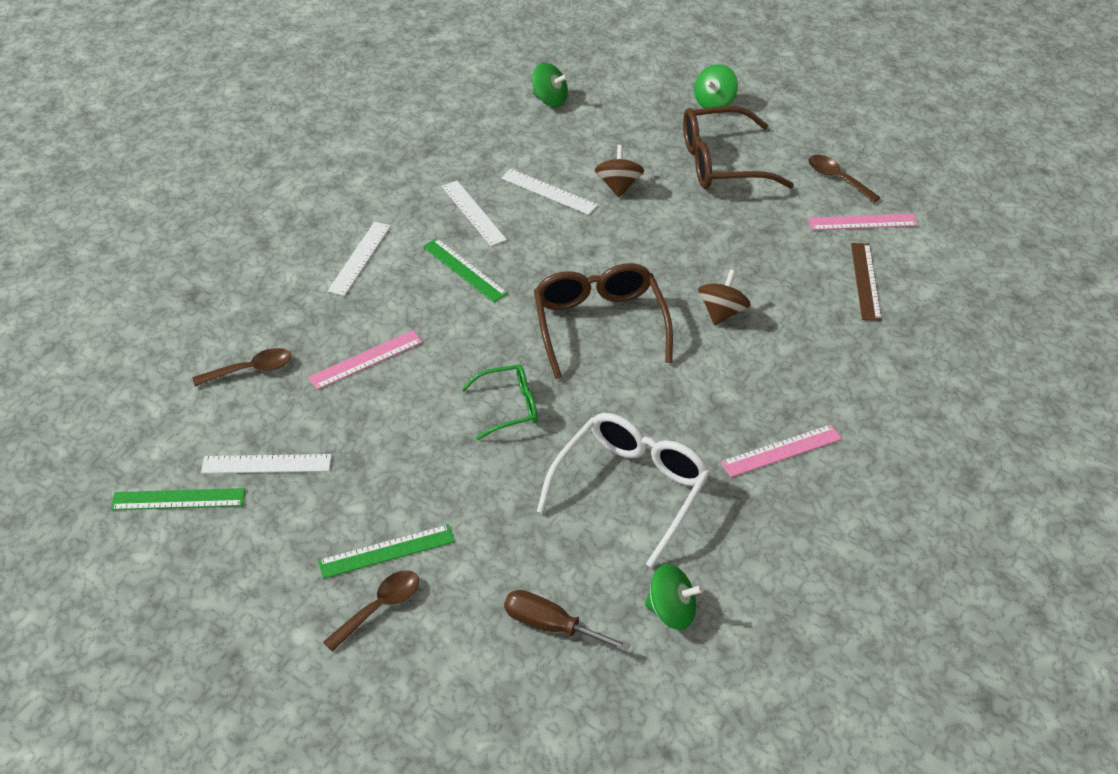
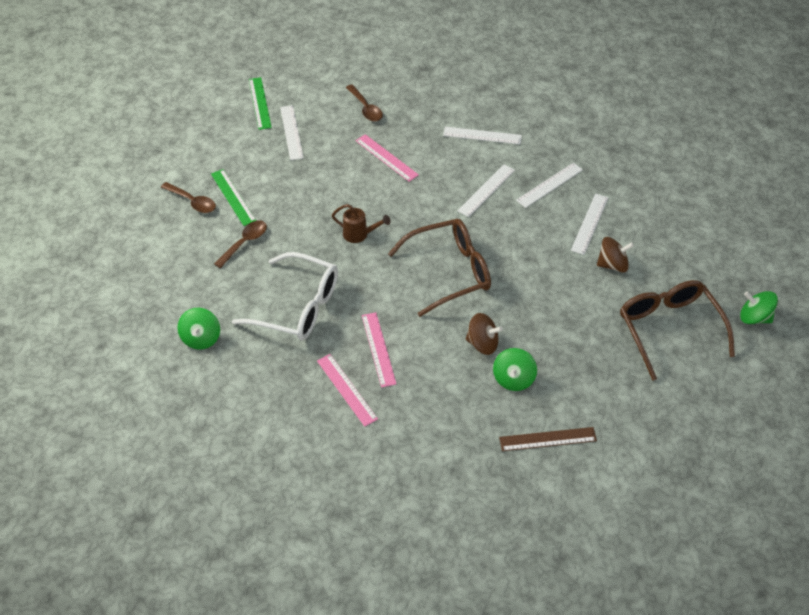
camera: 80 degrees right, 5 degrees up
(464, 270) = (486, 190): green ruler -> white ruler
(509, 407) = (359, 234): green glasses -> brown watering can
(550, 100) = (708, 208): green spinning top -> green spinning top (513, 379)
(551, 625) = (186, 280): brown screwdriver -> none
(837, 178) = (680, 415): brown spoon -> brown spoon (244, 243)
(862, 222) = (625, 435): pink ruler -> pink ruler (378, 349)

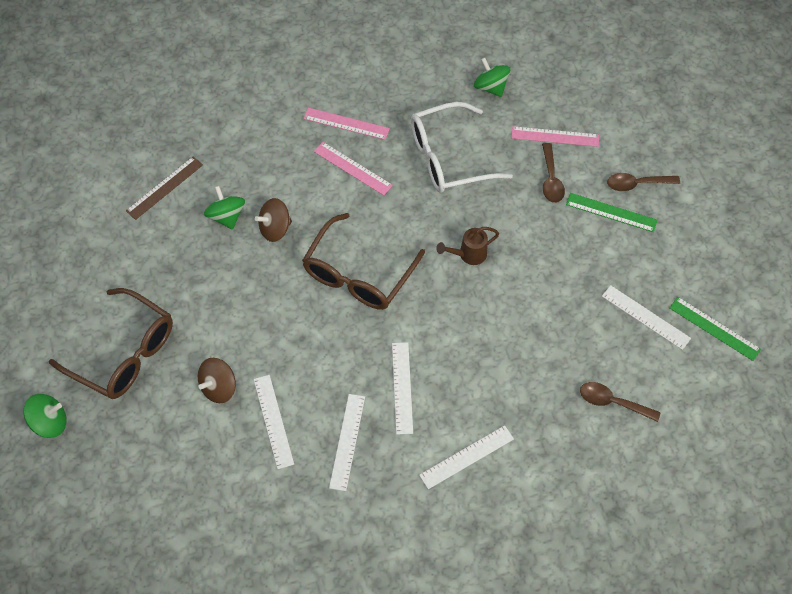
camera: 140 degrees right, 10 degrees up
(386, 157) = (529, 355): pink ruler -> pink ruler (555, 136)

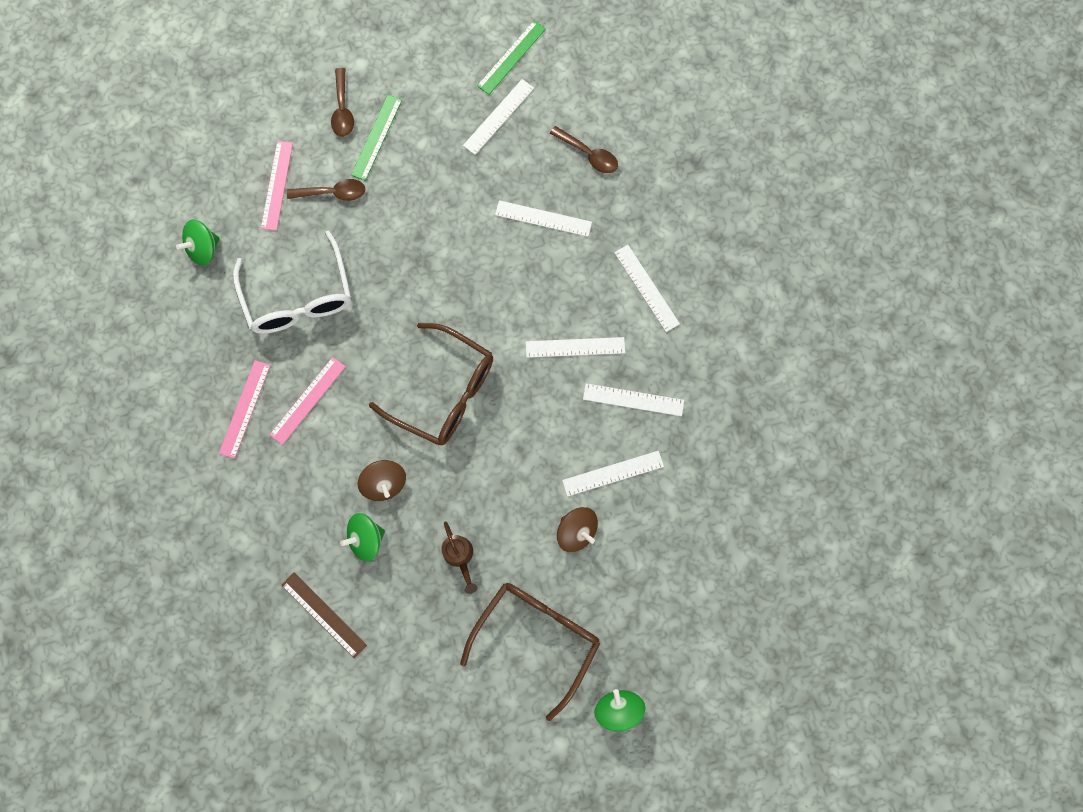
camera: 90 degrees left, 15 degrees up
(468, 254) = (423, 279): brown watering can -> brown watering can (460, 556)
(537, 358) = (543, 218): none -> white ruler
(612, 402) = (589, 154): brown spoon -> brown spoon turned 75 degrees counterclockwise

